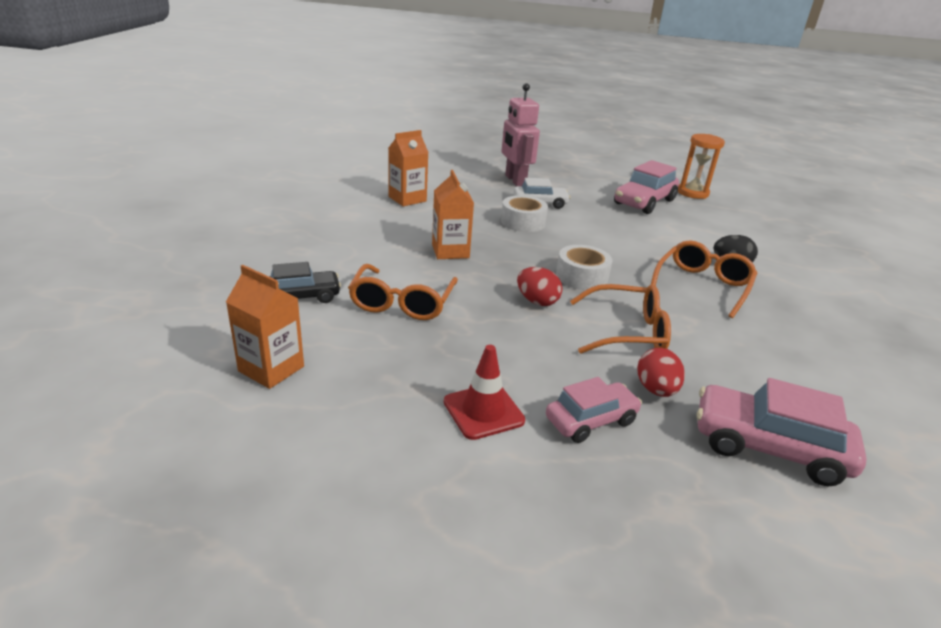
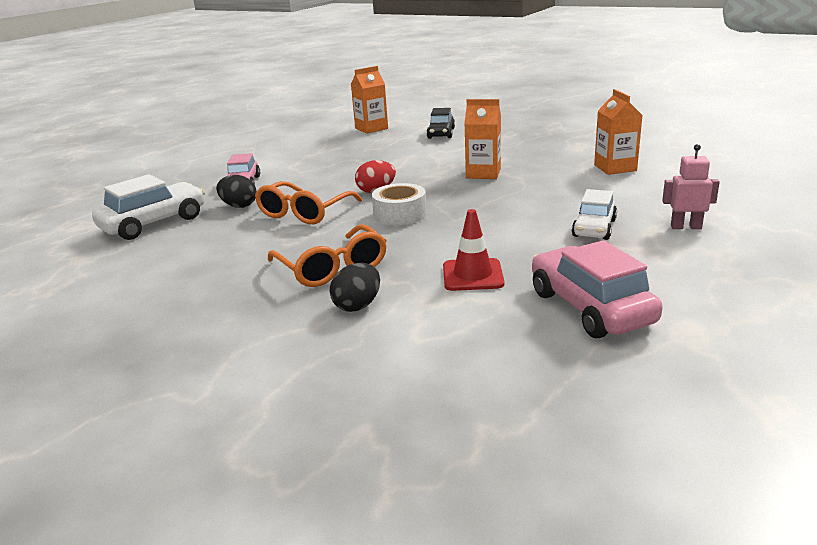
camera: 120 degrees right, 5 degrees down
(402, 302) = (412, 154): orange glasses -> none
(483, 411) = (284, 163): red traffic cone -> red traffic cone (472, 275)
(515, 180) = (686, 227): pink robot -> pink robot, size x0.60
(523, 222) = (537, 210): white tape -> none
(656, 390) = (239, 206): red egg -> black egg
(693, 193) = (636, 382): orange hourglass -> none
(768, 447) = (154, 223): pink car -> white car

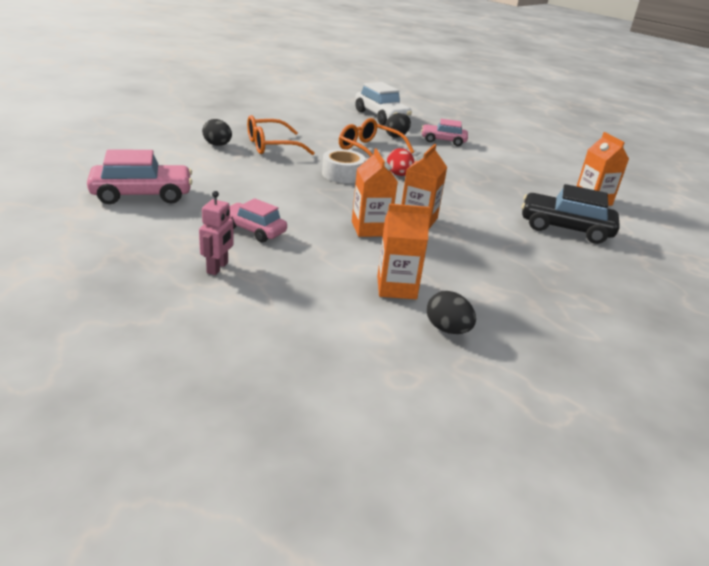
camera: 95 degrees right, 5 degrees up
(441, 133) = (565, 228): black car -> black car, size x1.54
(472, 275) = (221, 175): red traffic cone -> none
(525, 186) = (370, 229): none -> orange carton
(594, 228) = (253, 230): white car -> pink car
(647, 151) = (447, 329): none -> black egg

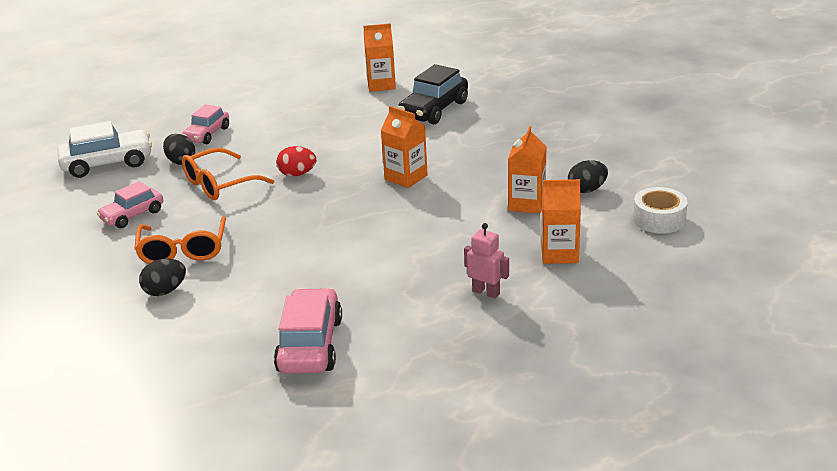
camera: 70 degrees left, 0 degrees up
(253, 230) = (412, 270): pink car -> pink car (132, 215)
(342, 174) = (286, 208): white tape -> white tape (659, 219)
(370, 229) = (420, 205): orange carton -> orange carton (559, 253)

